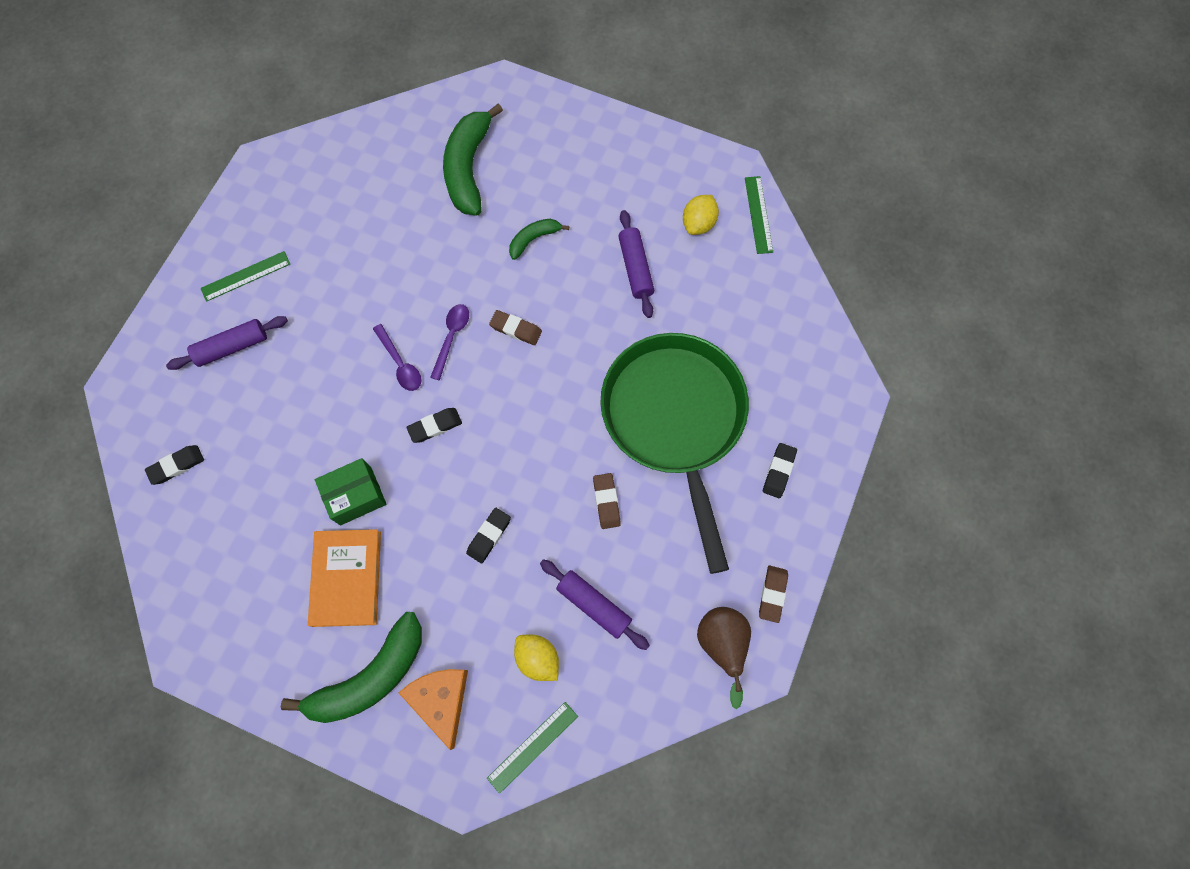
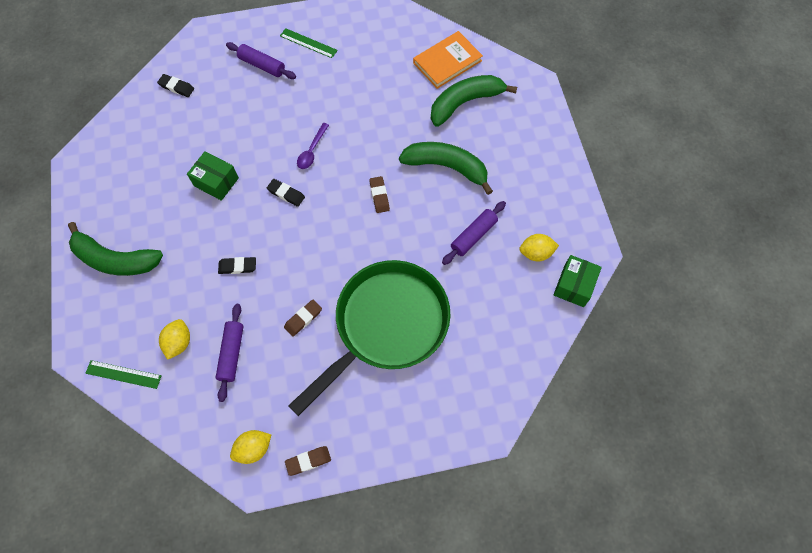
camera: 55 degrees right, 5 degrees down
(347, 578) = (165, 210): orange book -> orange book (447, 62)
(441, 700) = (123, 305): orange cheese -> none
(452, 337) = (348, 166): purple spoon -> none
(534, 239) = (446, 167): green banana -> green banana, size x1.96
(721, 645) = (254, 448): brown pear -> yellow lemon
(758, 214) = (574, 285): green ruler -> green box
(778, 471) = (397, 413): black eraser -> none

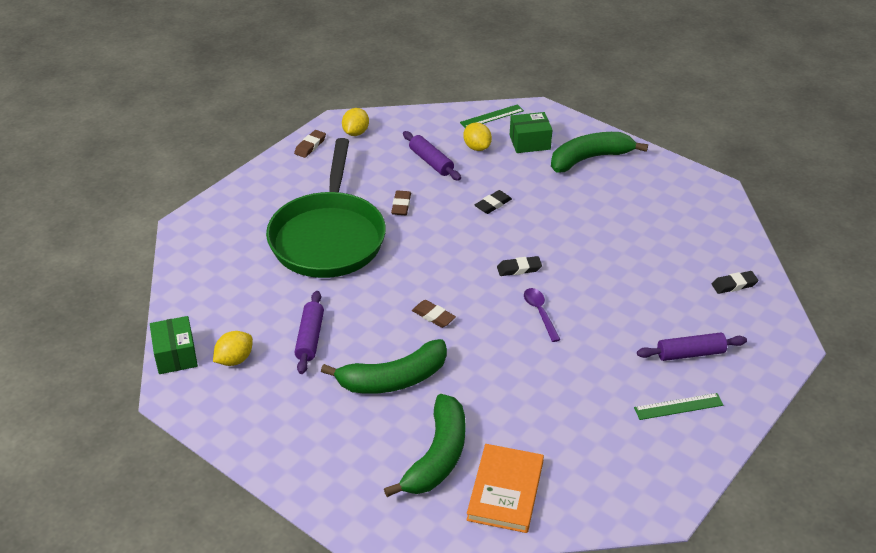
camera: 140 degrees right, 25 degrees down
(216, 182) = (589, 242): green box -> green box (529, 142)

